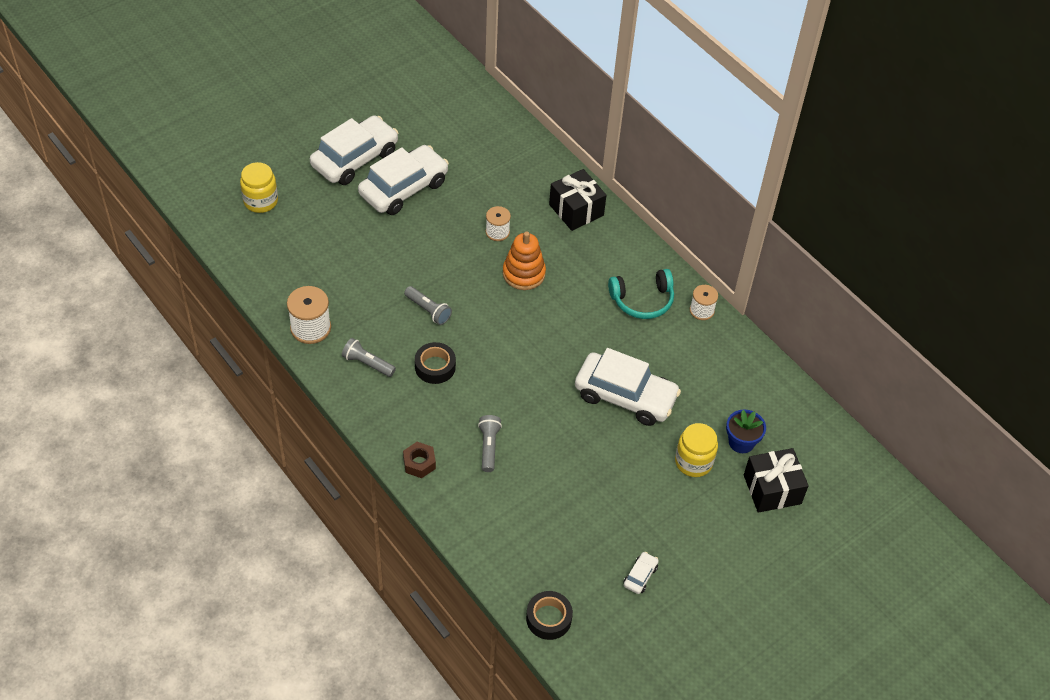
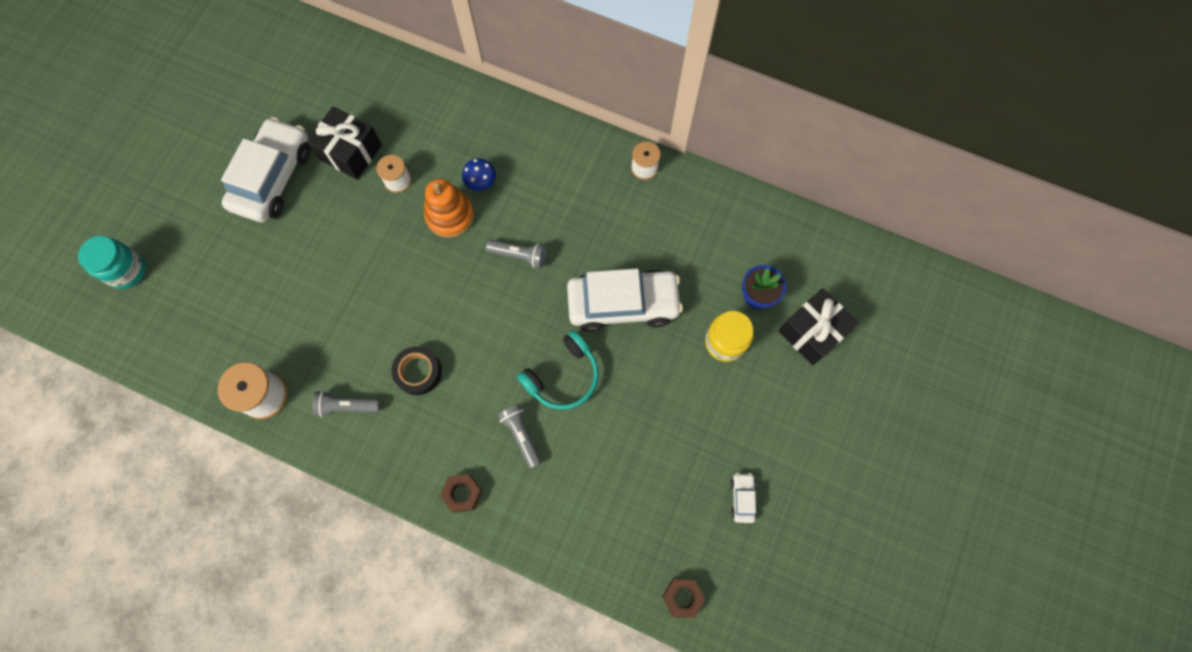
camera: 25 degrees left, 20 degrees up
(261, 201) = (127, 270): yellow jar -> turquoise jar
(355, 159) = (202, 168): white car -> none
(428, 310) = (376, 309): grey flashlight -> grey flashlight (519, 255)
(548, 618) = (682, 597): black tape -> brown nut
(562, 262) = (481, 182): none -> blue mushroom
(576, 210) = (463, 115): black gift -> black gift (350, 152)
(642, 300) = (582, 186): turquoise headphones -> turquoise headphones (563, 376)

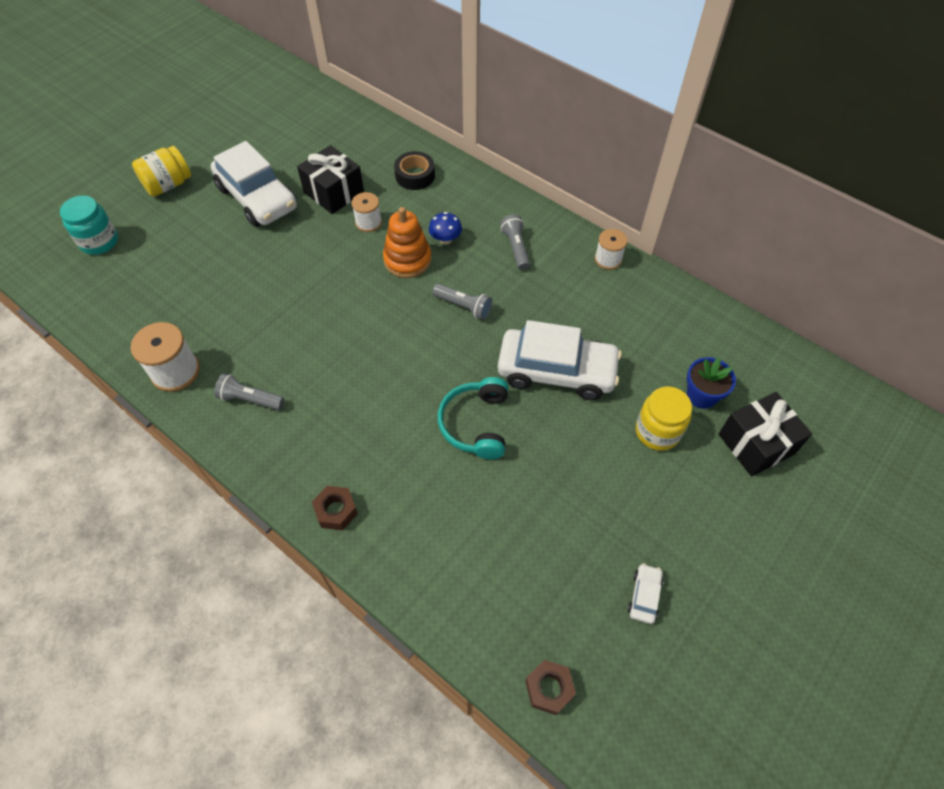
camera: 15 degrees right, 15 degrees down
(172, 184) = (168, 185): none -> yellow jar
(273, 178) = (257, 198): white car -> white car turned 105 degrees clockwise
(418, 372) = (331, 385): black tape -> black tape (415, 176)
(521, 435) = (416, 469): grey flashlight -> grey flashlight (515, 248)
(563, 376) = (476, 424): turquoise headphones -> turquoise headphones turned 120 degrees clockwise

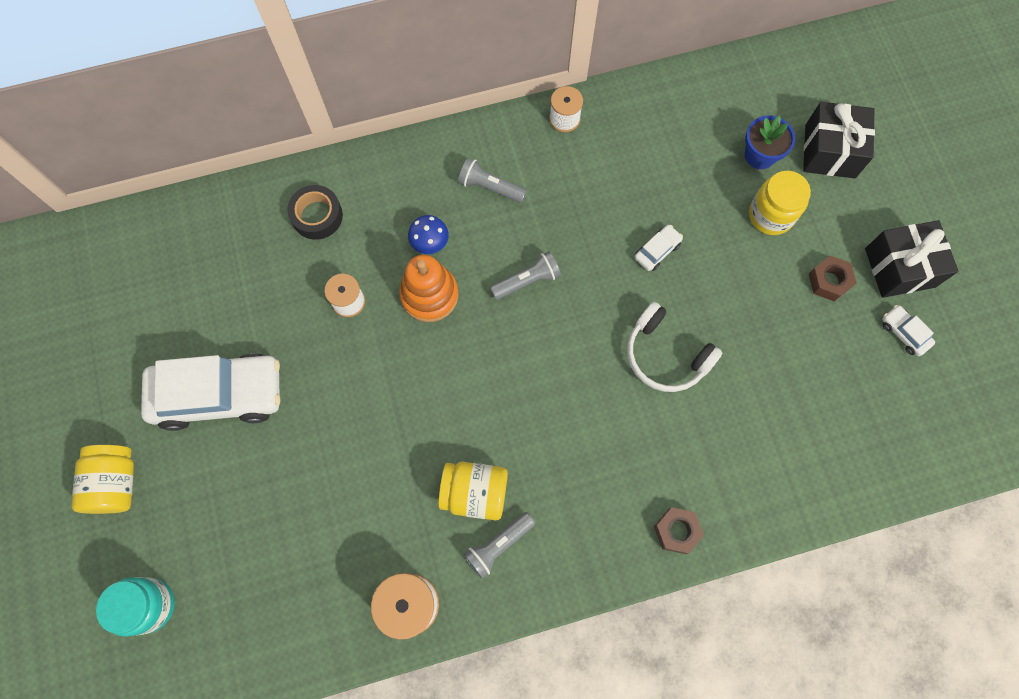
camera: 55 degrees left, 15 degrees up
(280, 364) = (475, 493): none -> yellow jar
(334, 192) = (276, 311): black gift -> black gift (899, 268)
(476, 424) = (665, 355): turquoise headphones -> white headphones
(549, 689) = (934, 455): brown nut -> brown nut (829, 281)
(556, 371) = (657, 251): white car -> white car, size x0.41

